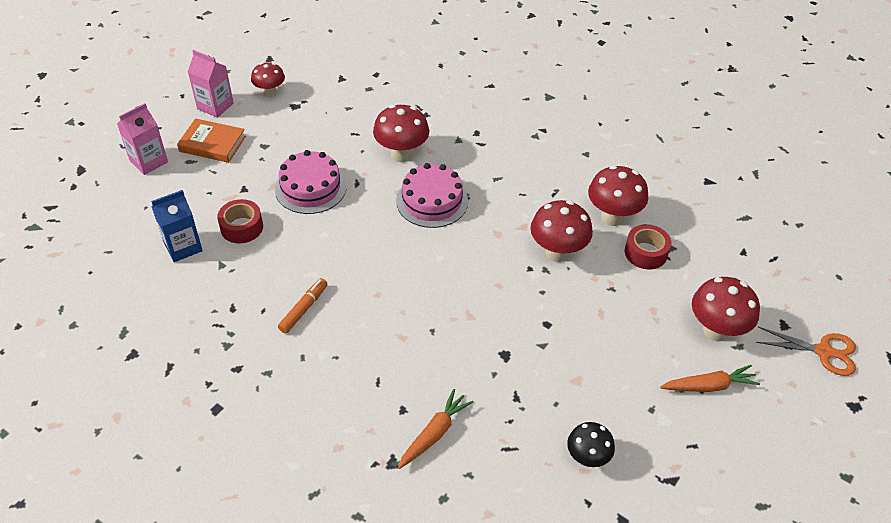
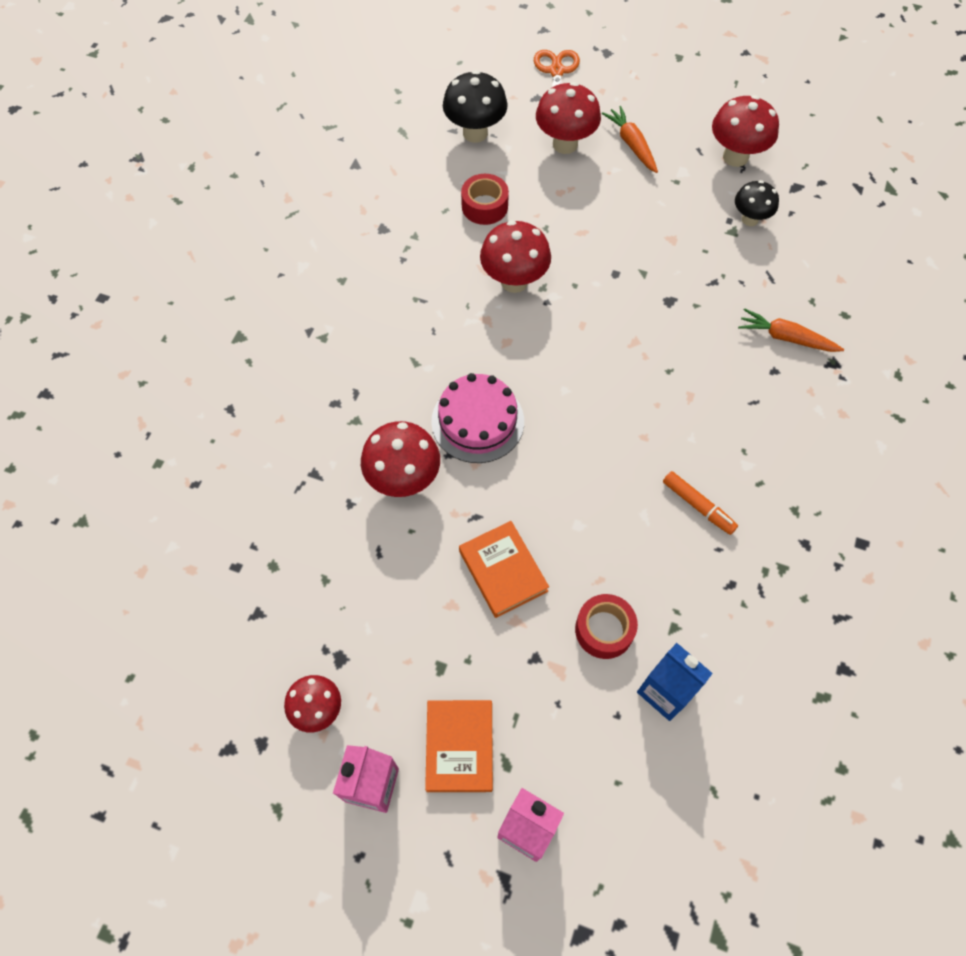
camera: 105 degrees left, 15 degrees up
(303, 309) = (698, 505): orange marker -> orange marker turned 150 degrees counterclockwise
(310, 188) = (503, 571): pink cake -> orange book
(612, 217) = (441, 240): red mushroom -> red mushroom (735, 157)
(738, 266) = (475, 133): none -> black mushroom

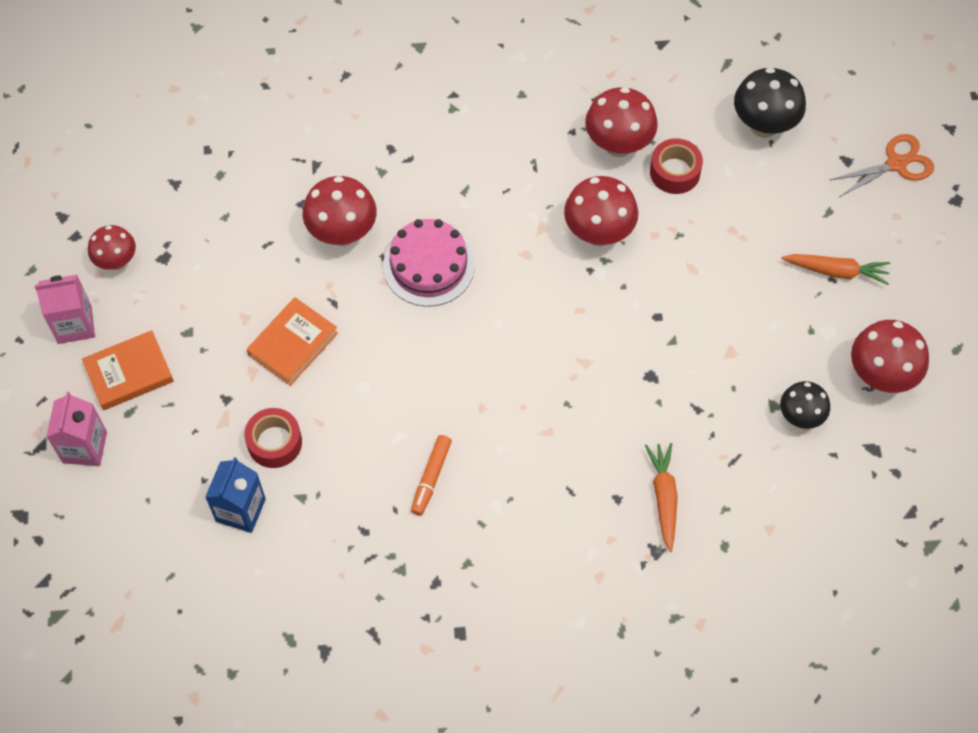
camera: 65 degrees right, 0 degrees up
(565, 144) = (798, 210): red mushroom -> red mushroom (618, 145)
(631, 144) = (836, 271): orange carrot -> orange carrot turned 60 degrees clockwise

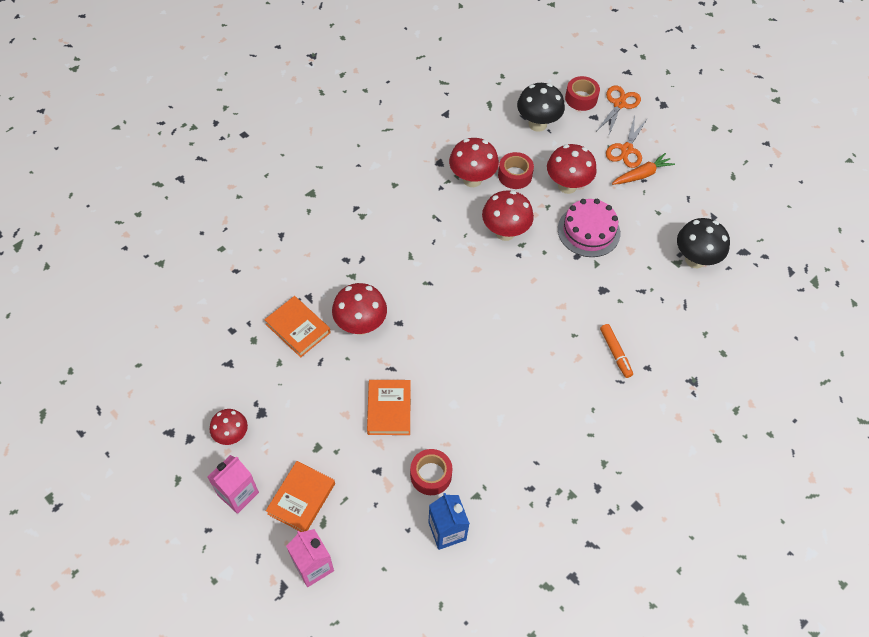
camera: 40 degrees left, 5 degrees down
(275, 192) = (298, 328): none -> orange book
(428, 265) = (428, 310): pink cake -> pink cake (588, 231)
(431, 477) = (539, 429): orange marker -> orange marker (615, 353)
(664, 497) = (670, 349): orange carrot -> none
(800, 417) = (695, 259): black mushroom -> black mushroom, size x1.56
(848, 228) = (626, 150): none -> orange scissors
(852, 126) = (581, 98): none -> red tape
(880, 376) = (712, 213): red mushroom -> red mushroom (567, 186)

